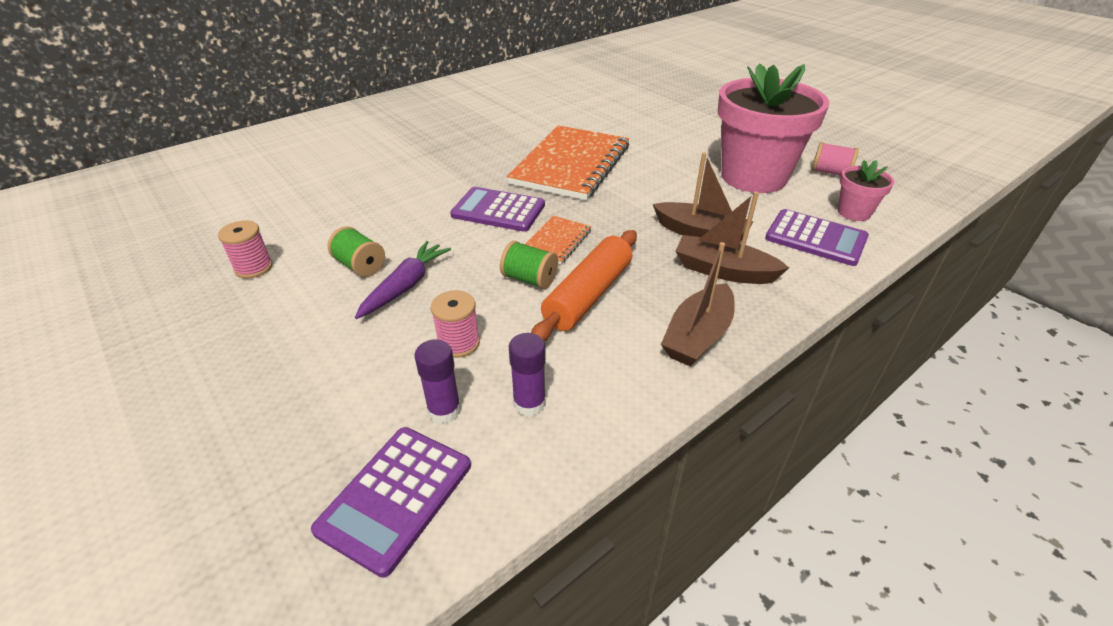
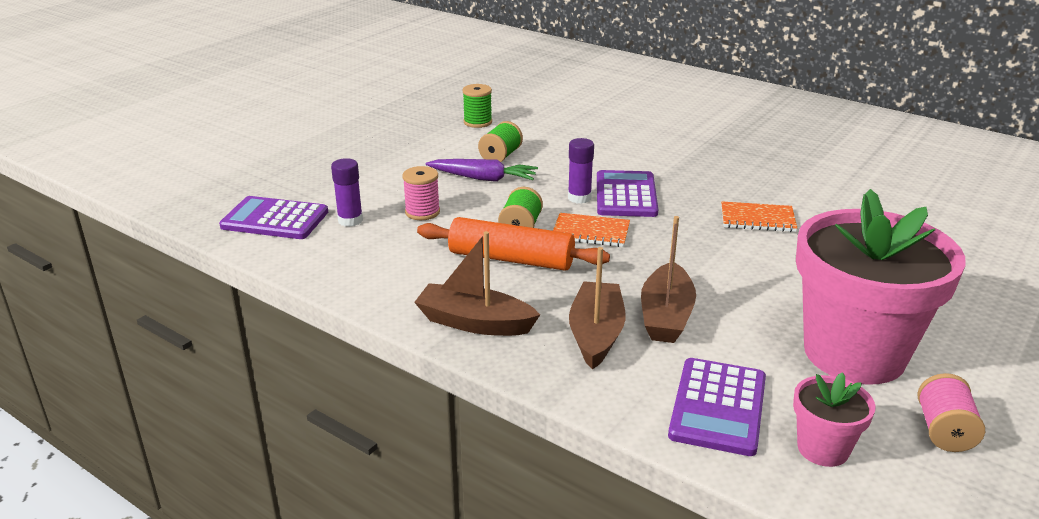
camera: 75 degrees right, 10 degrees down
(254, 268) = (477, 122): pink spool -> green spool
(529, 403) = (365, 251): purple glue stick -> purple glue stick (579, 198)
(571, 165) = (757, 219): orange notebook -> orange notebook, size x0.45

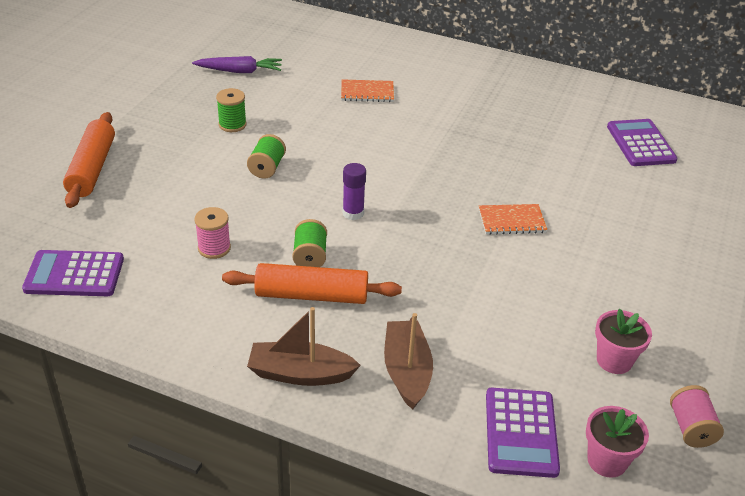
camera: 15 degrees left, 10 degrees up
(327, 144) = (92, 168): none -> orange rolling pin
(350, 220) = (148, 267): purple glue stick -> none
(483, 178) = (258, 198): purple carrot -> purple carrot (239, 71)
(590, 232) = (373, 254): orange notebook -> orange notebook (367, 92)
(626, 195) = (393, 205): purple calculator -> purple calculator (641, 143)
(666, 316) = (459, 342): brown boat -> none
(854, 353) = (614, 360): pink flower pot -> pink flower pot, size x0.44

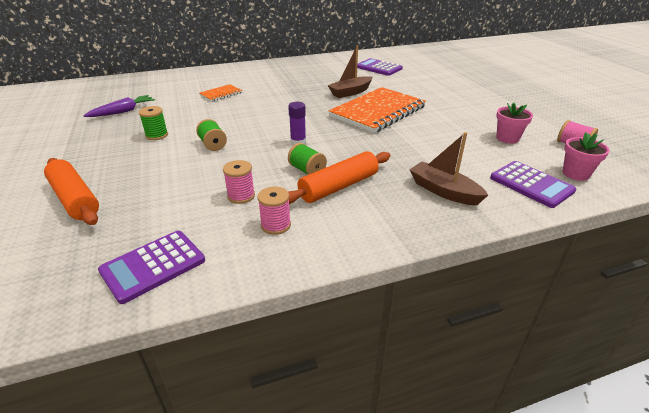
camera: 40 degrees left, 5 degrees down
(201, 299) = (276, 225): none -> pink spool
(300, 373) = (398, 225): brown boat -> brown boat (350, 92)
(511, 221) = (378, 112): orange notebook -> orange notebook, size x2.20

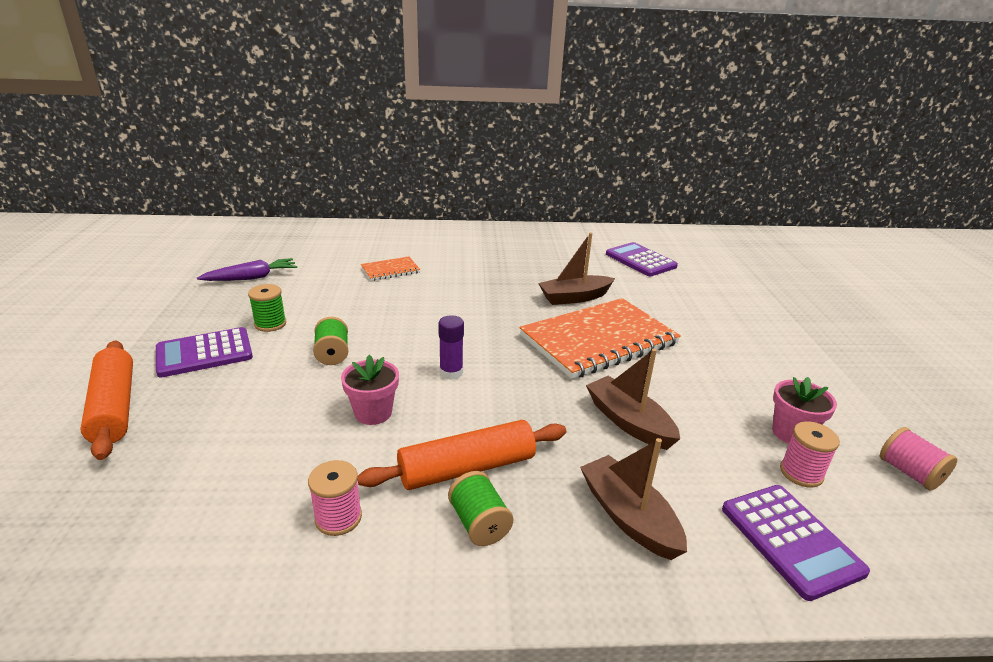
camera: 15 degrees right, 5 degrees down
(153, 266) = (139, 546): purple calculator -> purple calculator (204, 353)
(241, 196) = (320, 452): pink spool -> pink spool (801, 473)
(307, 170) = (436, 427): green spool -> green spool (479, 523)
(418, 148) = (629, 422): none -> brown boat
(575, 174) = (886, 536): pink flower pot -> pink flower pot (373, 413)

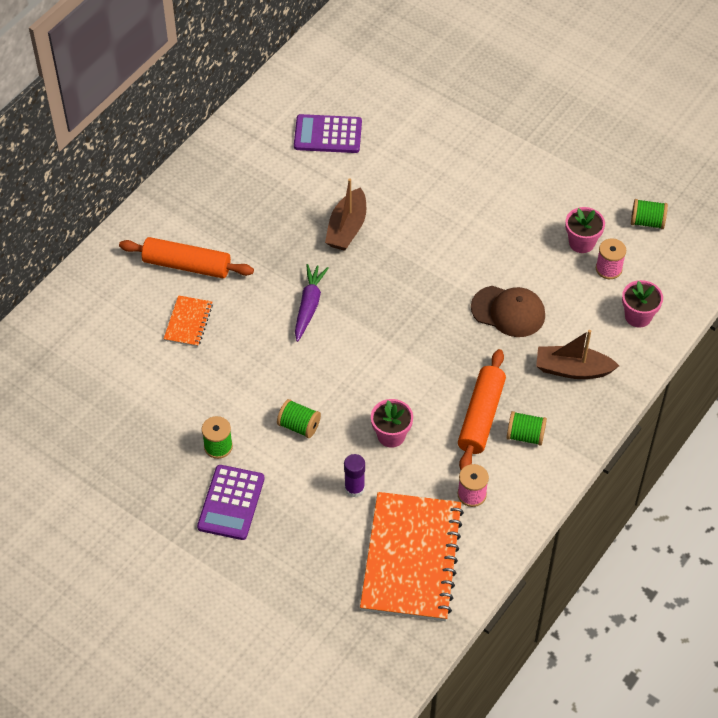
camera: 50 degrees left, 25 degrees up
(114, 407) = (266, 573): orange rolling pin -> orange rolling pin (187, 265)
(251, 278) = (115, 429): purple carrot -> purple carrot (309, 306)
(451, 372) = (381, 369): purple glue stick -> purple glue stick (354, 488)
(598, 340) = (415, 259): orange notebook -> orange notebook (411, 558)
(629, 422) = (508, 311): brown boat -> brown cap
(790, 540) = (638, 316): purple calculator -> pink flower pot
(909, 473) = (647, 222): pink spool -> green spool

